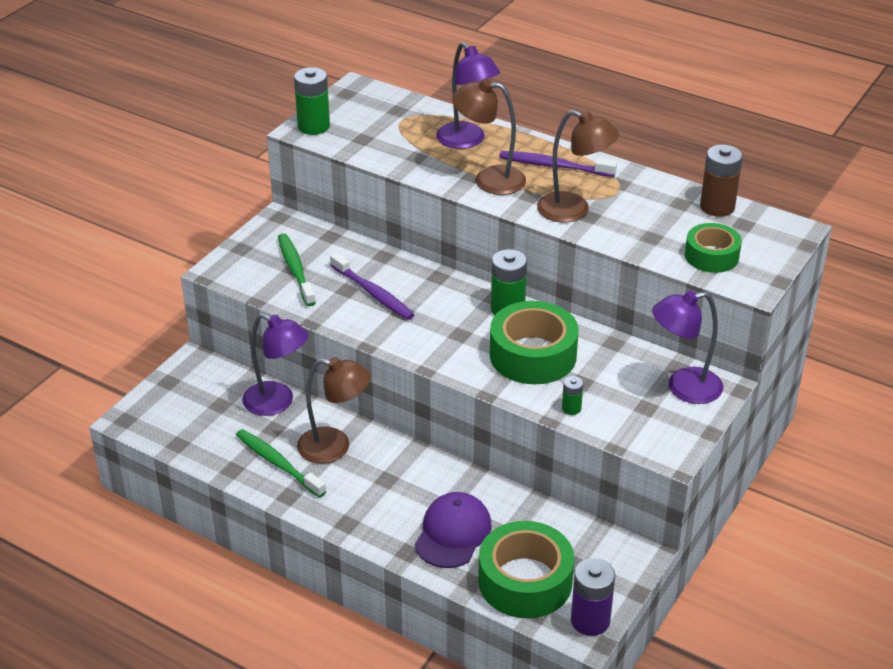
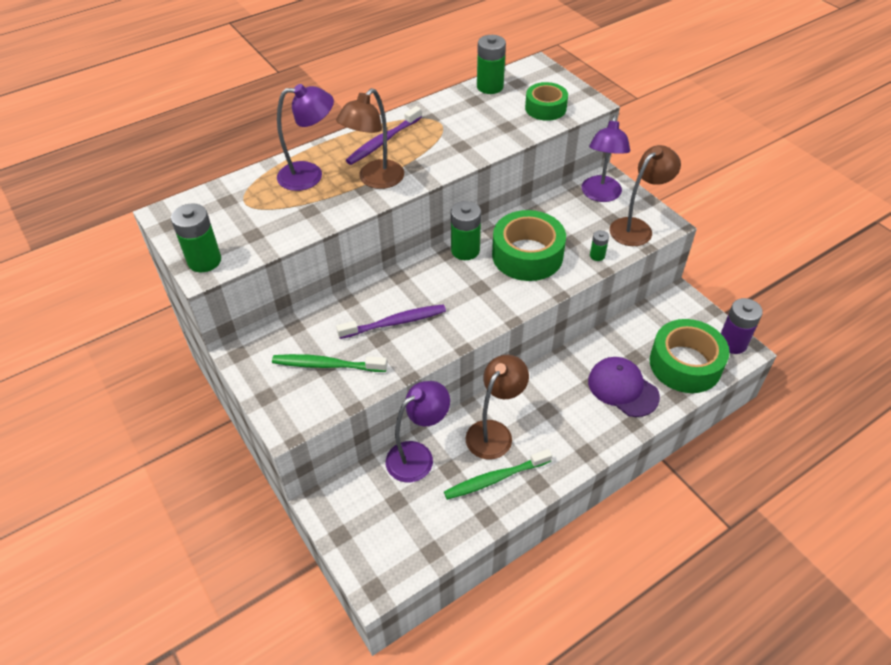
camera: 65 degrees left, 10 degrees up
(574, 211) = (449, 151): brown lamp -> brown lamp (636, 227)
(717, 207) = (490, 87): brown battery -> green battery

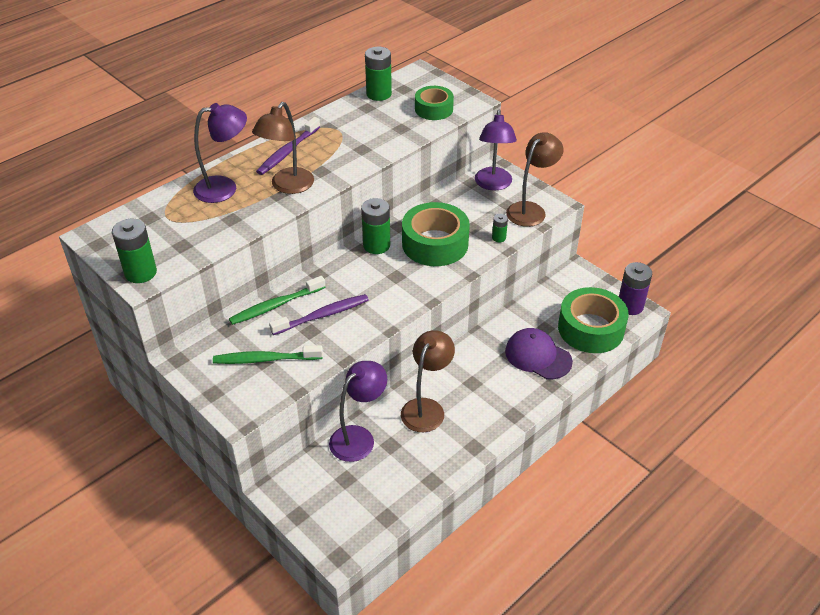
camera: 10 degrees left, 5 degrees down
(495, 479) = (434, 448): green toothbrush -> green toothbrush (276, 305)

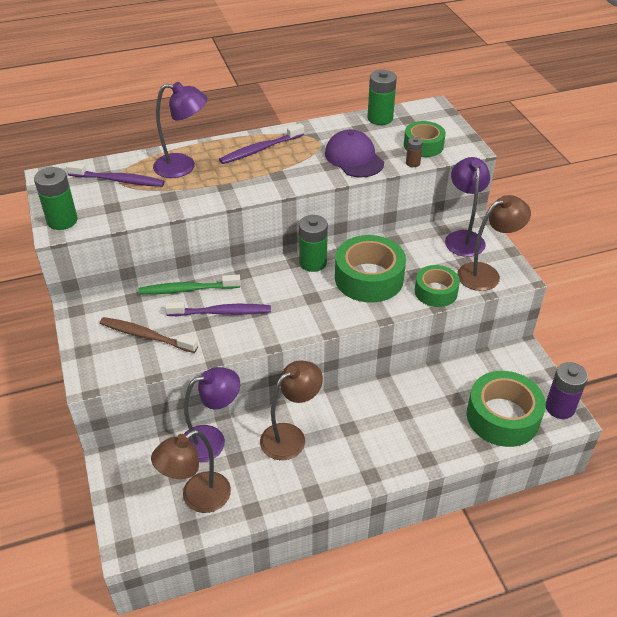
camera: 25 degrees right, 0 degrees up
(168, 218) = (118, 180): none -> purple toothbrush
(265, 359) = (146, 336): green toothbrush -> brown toothbrush
(287, 186) = (238, 181): brown lamp -> brown lamp (197, 498)
(435, 127) = (413, 163): none -> brown battery
(493, 184) = (463, 238): purple lamp -> purple lamp turned 150 degrees clockwise
(499, 238) = (436, 292): green battery -> green tape
(538, 356) = (430, 425): purple cap -> purple cap (354, 158)

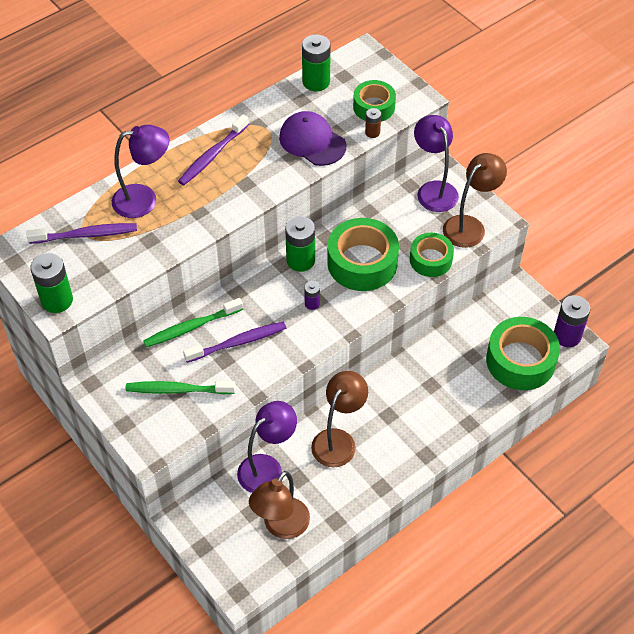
camera: 20 degrees left, 10 degrees up
(146, 336) = (178, 390): brown toothbrush -> green toothbrush
(306, 299) = (312, 303): none -> purple battery

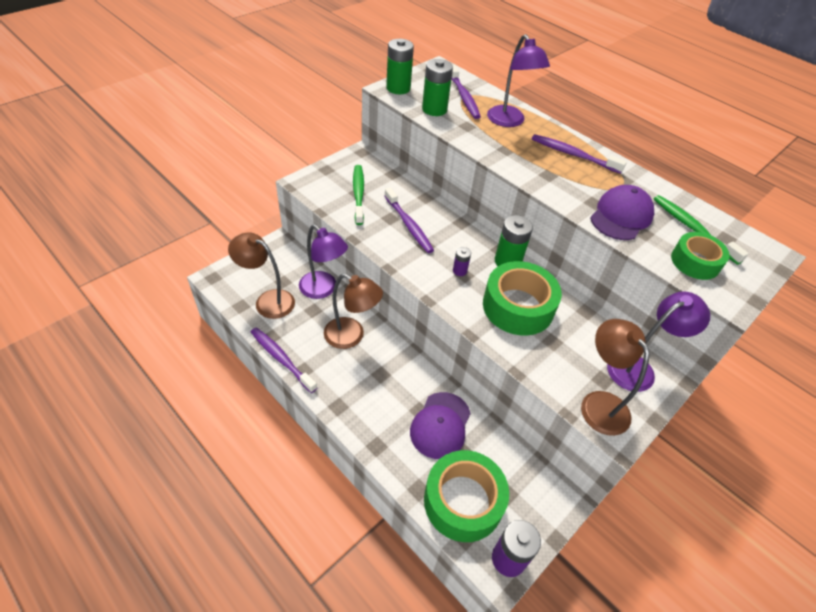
camera: 80 degrees right, 5 degrees down
(191, 327) = (420, 198): green toothbrush -> green toothbrush (692, 229)
(316, 82) = (704, 217): green battery -> green battery (434, 109)
(366, 508) = (281, 359): none -> purple toothbrush
(372, 132) = (656, 261): brown battery -> none
(430, 260) = (538, 365): green tape -> none
(447, 369) = (440, 425): none -> purple cap
(470, 226) = (599, 403): brown lamp -> brown lamp turned 150 degrees counterclockwise

